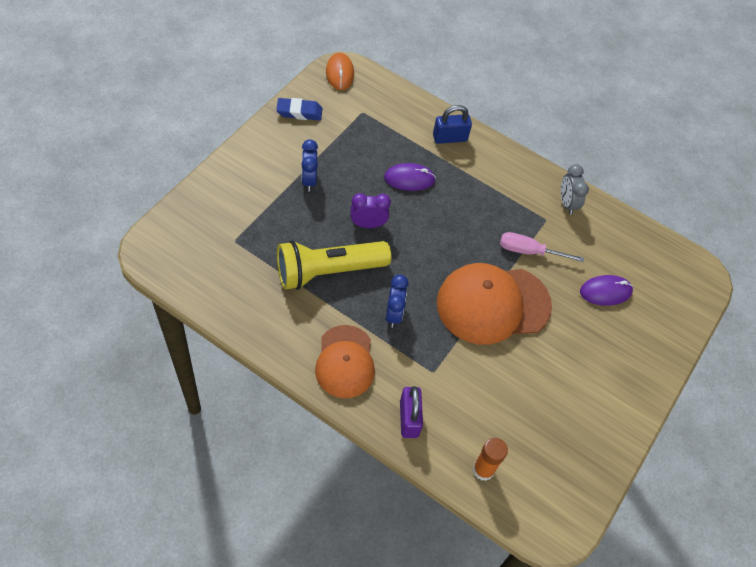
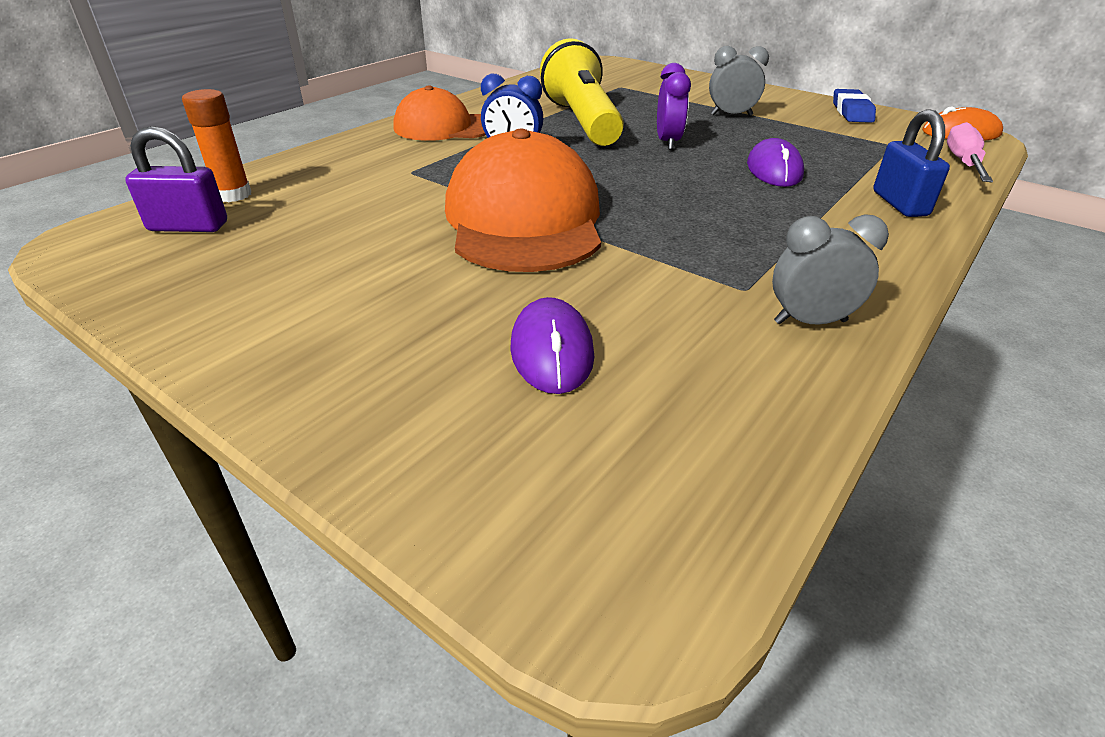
camera: 100 degrees right, 20 degrees down
(309, 180) = (731, 115): blue clock -> grey clock
(409, 418) = (345, 155): purple padlock -> purple padlock (188, 226)
(529, 251) = (650, 261): pink screwdriver -> pink screwdriver (963, 163)

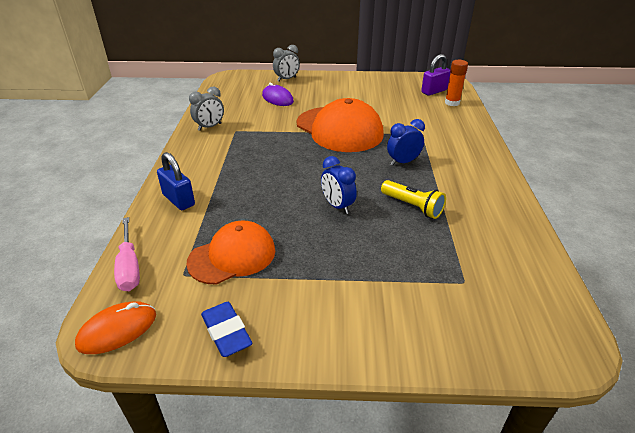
camera: 145 degrees right, 0 degrees up
(445, 127) = (470, 167): orange cap -> orange cap (232, 256)
(581, 122) = (412, 206): yellow flashlight -> yellow flashlight, size x0.56
(668, 142) = (337, 206): purple clock -> blue clock
(731, 115) = (327, 267): grey clock -> grey clock (287, 79)
(774, 169) = (257, 204): purple mouse -> none

